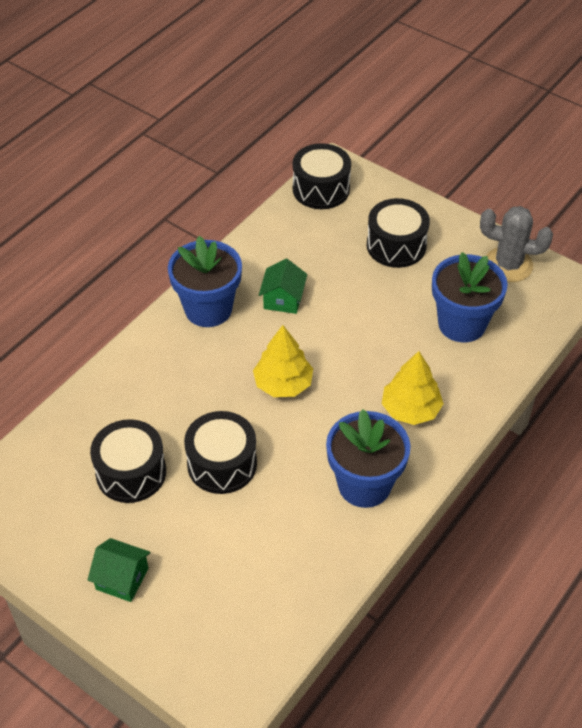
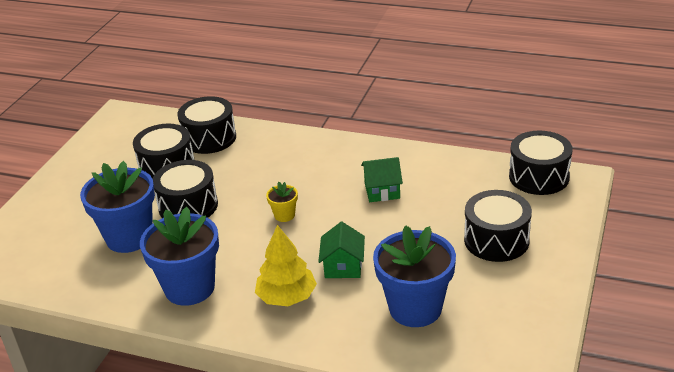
camera: 75 degrees right, 15 degrees down
(94, 421) = (209, 138): none -> black drum
(122, 579) = (72, 190): green house -> green house (343, 266)
(208, 309) = (348, 156): blue flower pot -> blue flower pot (129, 237)
(283, 384) = (284, 215): yellow tree -> yellow flower pot
(508, 265) = (524, 326): grey cactus -> none

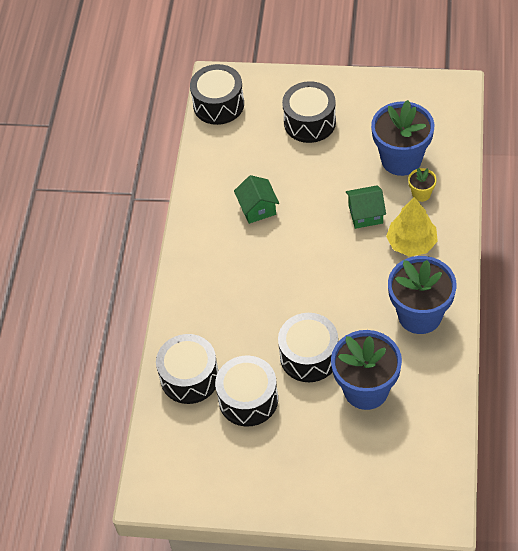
camera: 100 degrees left, 20 degrees up
(284, 215) = (307, 273): yellow flower pot -> yellow flower pot (421, 194)

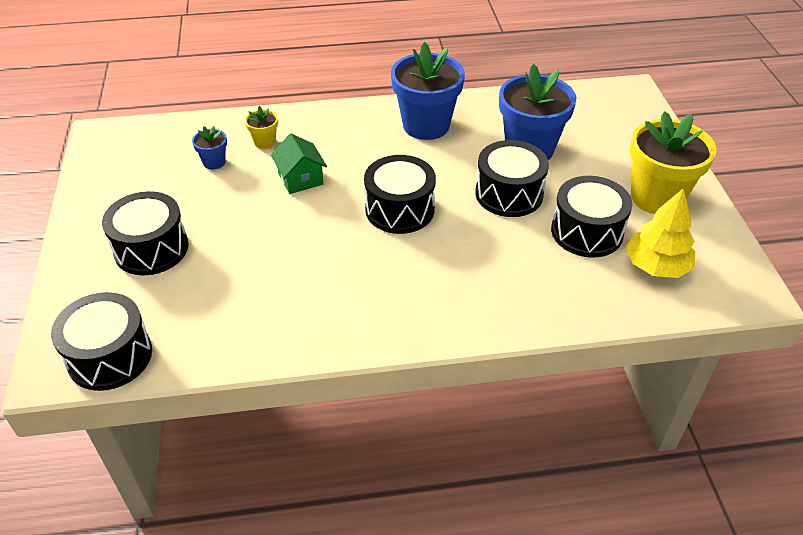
camera: 110 degrees left, 10 degrees down
(189, 377) = (585, 289): black drum -> black drum (400, 209)
(257, 208) = (307, 274): green house -> none
(274, 469) = (656, 197): none -> yellow flower pot
(401, 159) = (214, 162): blue flower pot -> blue flower pot, size x0.45
(411, 243) = (335, 141): yellow tree -> yellow tree (656, 266)

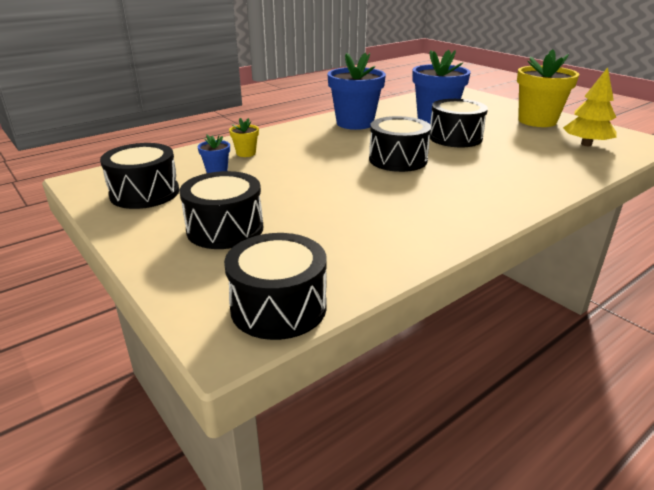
camera: 30 degrees left, 15 degrees down
(300, 179) = (302, 163): green house -> none
(587, 232) = (526, 141): black drum -> black drum (145, 193)

